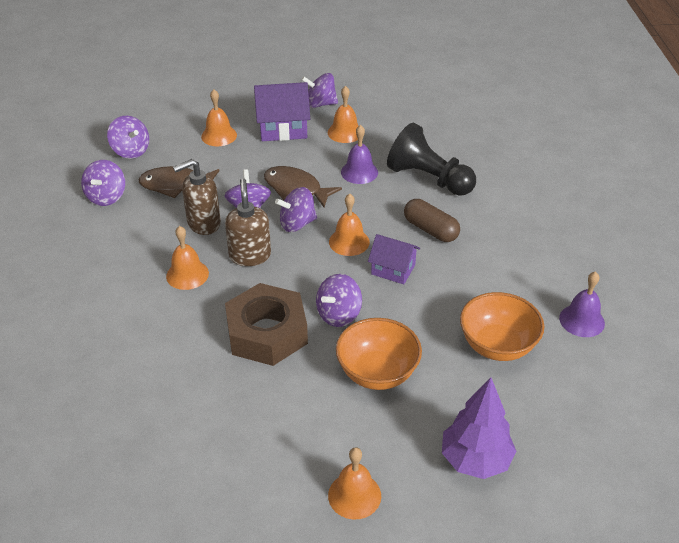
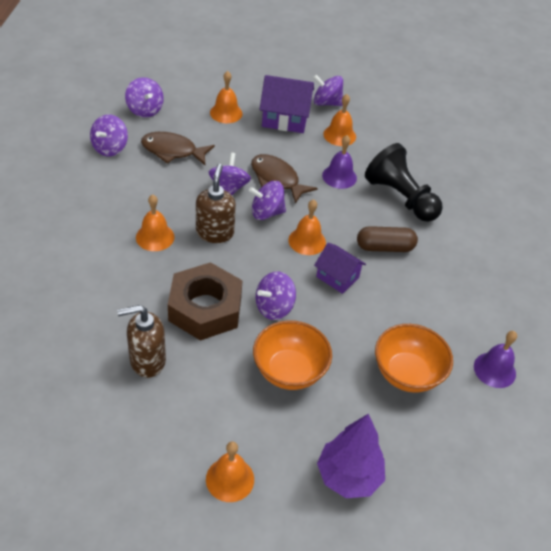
camera: 10 degrees right, 5 degrees up
(203, 223) = (184, 193): brown soap dispenser -> brown soap dispenser (147, 361)
(430, 230) = (385, 247): brown capsule -> brown capsule turned 60 degrees counterclockwise

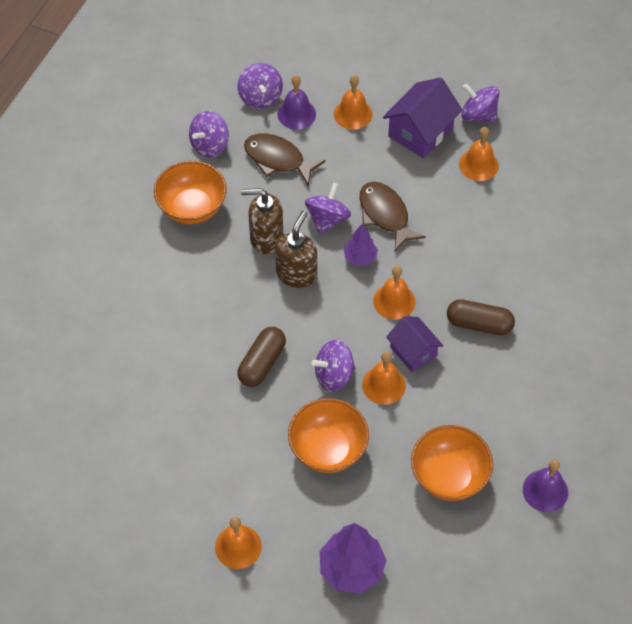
camera: 20 degrees right, 10 degrees up
(106, 195) = (192, 208): none -> orange bowl
(147, 361) = (190, 410): brown soap dispenser -> brown soap dispenser (266, 238)
(155, 237) = (231, 269): orange bell -> orange bell (383, 385)
(205, 308) = (262, 363): brown nut -> brown capsule
(266, 212) = (360, 258): purple spinning top -> purple tree
(285, 119) = (420, 132): purple house -> purple house turned 75 degrees counterclockwise
(339, 176) = (459, 223): purple bell -> purple bell (296, 114)
(400, 198) = (521, 262): black pawn -> none

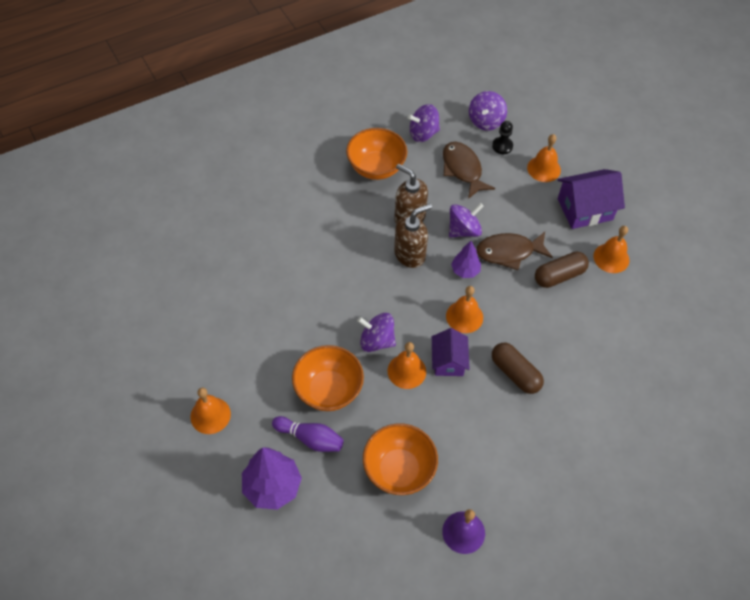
camera: 35 degrees right, 0 degrees up
(262, 363) = (334, 300): brown capsule -> brown capsule (559, 276)
(296, 114) = (502, 146): purple bell -> black pawn
(349, 503) = (310, 438): none -> purple bowling pin
(385, 215) = (509, 252): brown fish -> brown fish turned 105 degrees counterclockwise
(478, 115) = (640, 222): purple spinning top -> none

